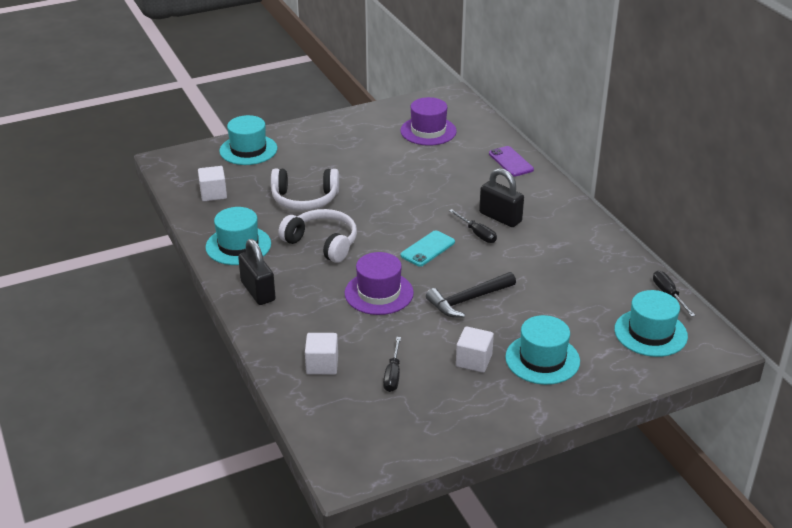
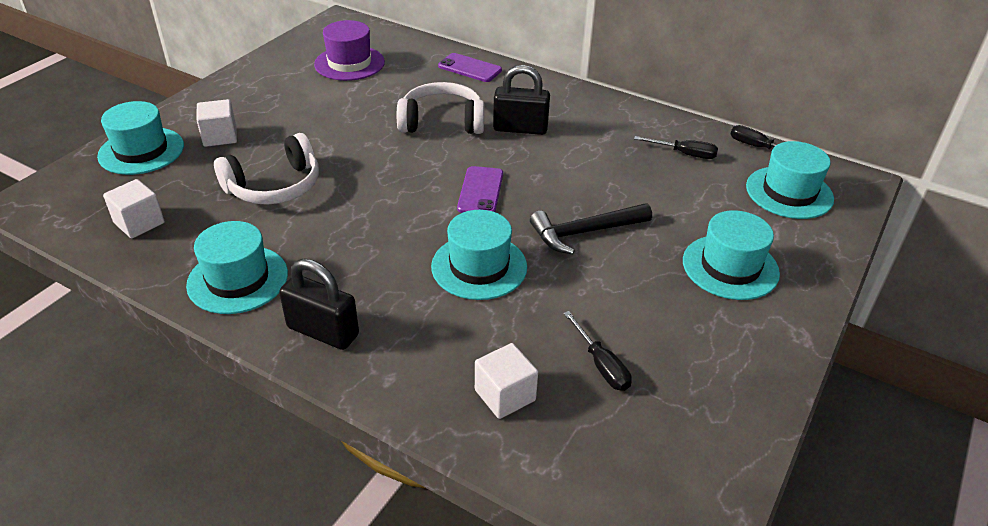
camera: 35 degrees left, 5 degrees up
(322, 243) = (349, 232): white headphones -> white headphones (442, 122)
(379, 293) = (479, 266): purple hat -> turquoise hat
(427, 249) = (480, 191): turquoise phone -> purple phone
(468, 300) = (585, 232): black hammer -> black hammer turned 45 degrees clockwise
(474, 360) = (667, 302): white cube -> white cube (220, 136)
(477, 234) = (515, 154): black screwdriver -> black screwdriver (684, 154)

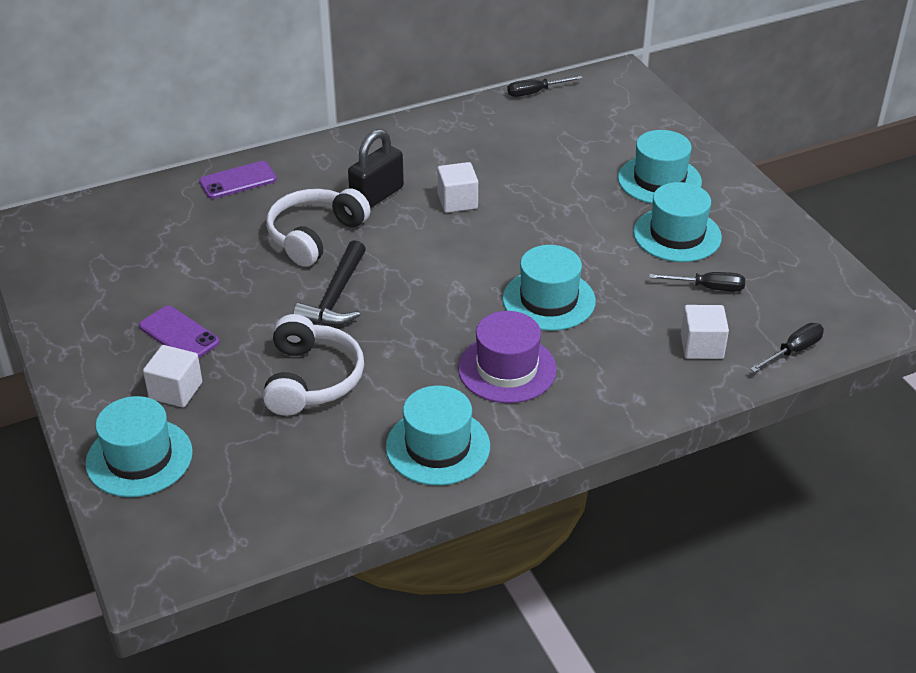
camera: 55 degrees left, 0 degrees up
(139, 223) = (281, 491): white cube -> white cube (457, 201)
(323, 331) = (554, 416): black padlock -> none
(349, 63) = (130, 252): purple hat -> purple hat (507, 369)
(480, 191) = (448, 257): purple phone -> purple phone (179, 334)
(585, 232) = (557, 227): black hammer -> black hammer (336, 297)
(684, 154) = (507, 130): black screwdriver -> black screwdriver (793, 351)
(789, 192) = (603, 110): turquoise hat -> turquoise hat (677, 235)

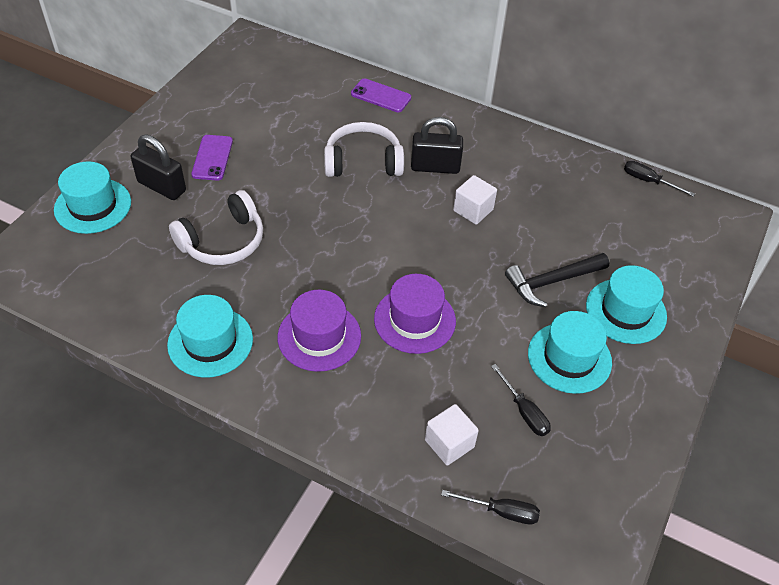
camera: 50 degrees right, 10 degrees up
(175, 390) = (162, 186): white cube -> black padlock
(336, 297) = (312, 207): black hammer -> black hammer (552, 282)
(548, 300) = (414, 320): turquoise hat -> purple hat

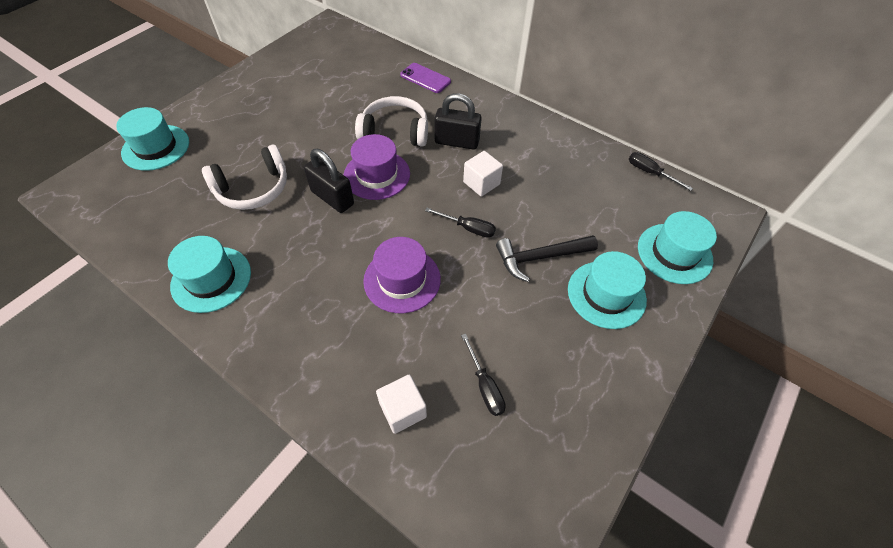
camera: 10 degrees right, 5 degrees up
(162, 186) = (218, 137): black padlock -> black padlock (332, 198)
(212, 158) = (268, 117): purple phone -> none
(319, 336) = (310, 285): purple hat -> purple hat (377, 175)
(501, 511) = (436, 493): black screwdriver -> black screwdriver (468, 228)
(569, 358) = (541, 335): turquoise hat -> turquoise hat (674, 253)

